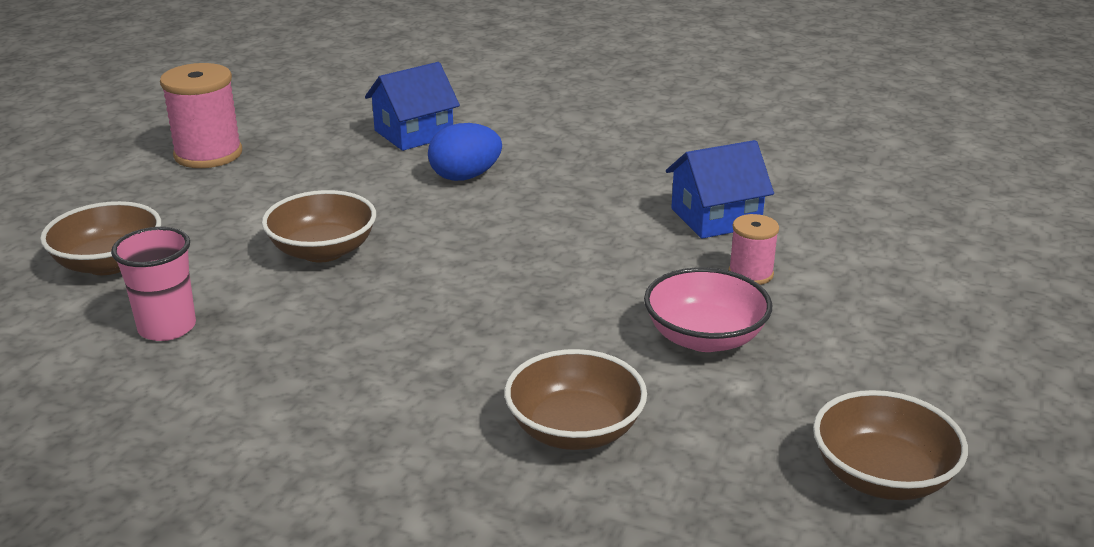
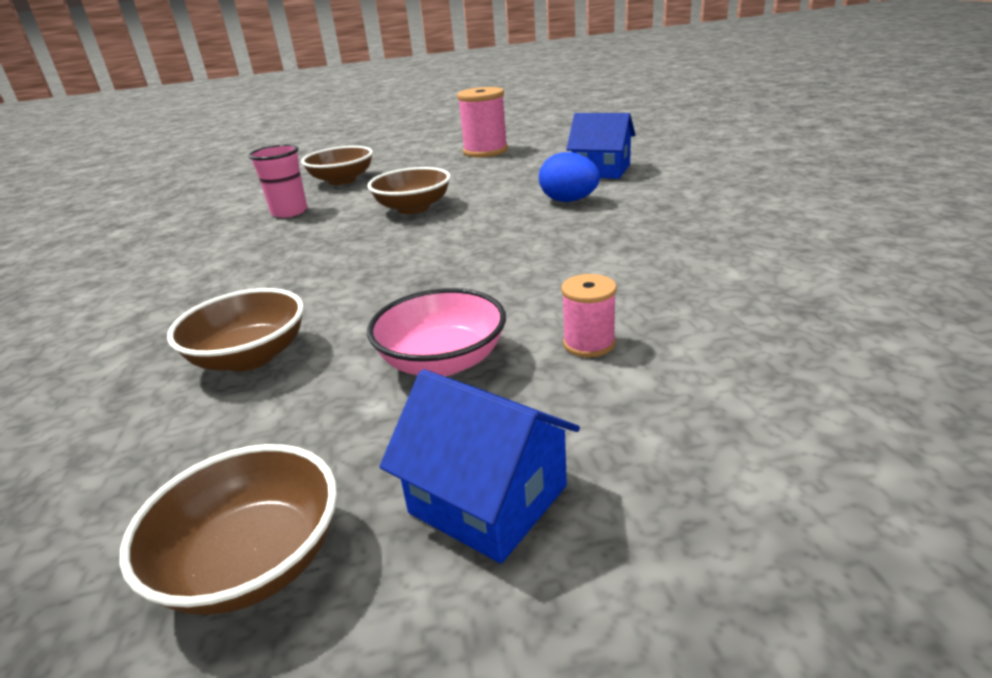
camera: 60 degrees right, 0 degrees up
(715, 218) = (668, 293): blue house -> blue house (488, 499)

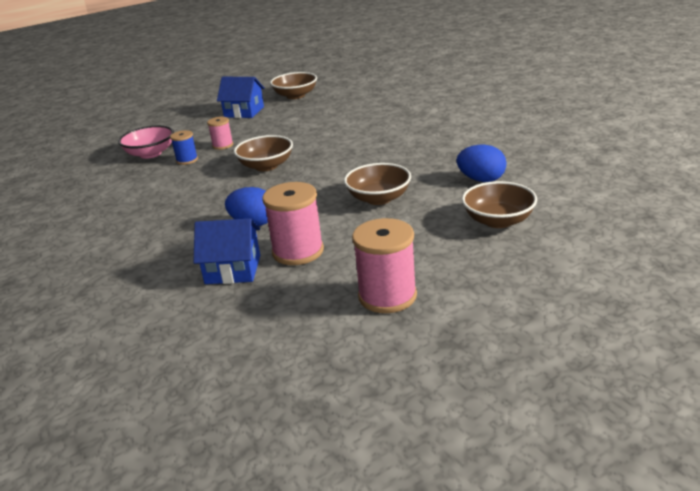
camera: 160 degrees right, 0 degrees up
(250, 357) = (360, 118): brown bowl -> brown bowl (266, 166)
(289, 212) = (481, 180): pink cup -> blue egg
(442, 361) = (278, 131): pink bowl -> pink bowl (150, 154)
(534, 176) = (298, 251): none -> pink spool
(673, 316) = (187, 160): none -> blue spool

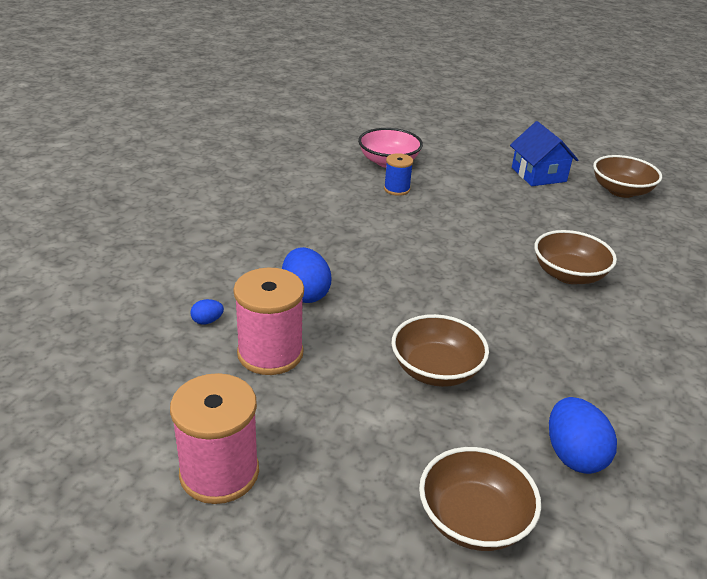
camera: 50 degrees right, 5 degrees up
(222, 145) = (449, 196): pink spool -> none
(233, 269) = (207, 321): blue house -> blue egg
(266, 166) = (433, 246): brown bowl -> brown bowl (568, 275)

